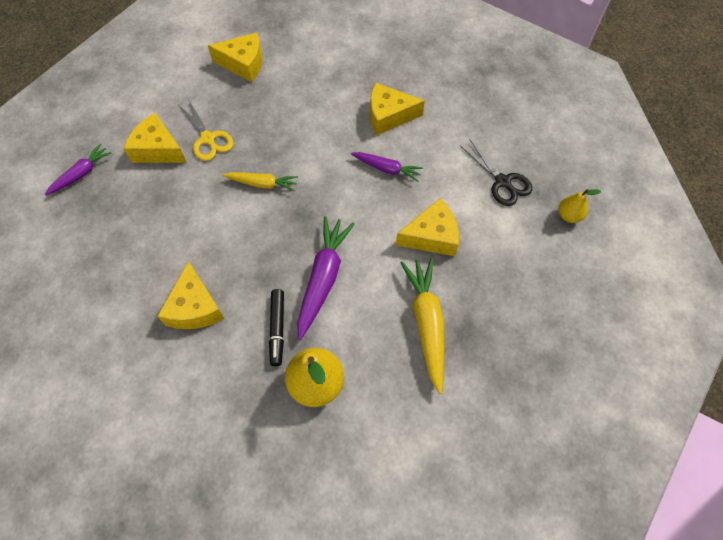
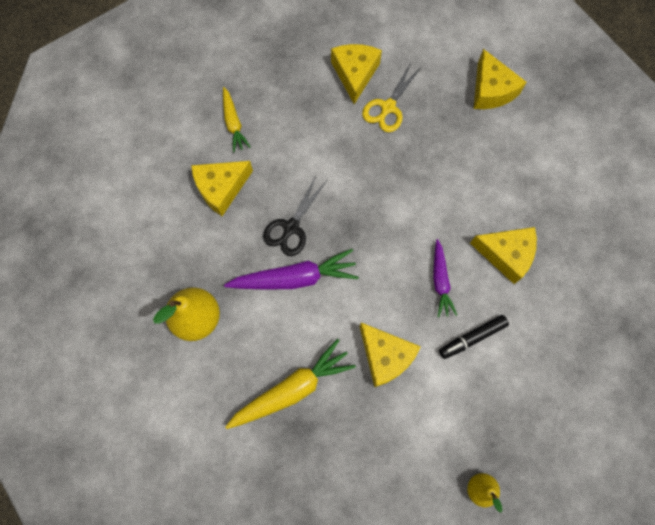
camera: 65 degrees right, 10 degrees up
(81, 174) = (299, 31): purple carrot -> none
(262, 184) = (364, 178): yellow carrot -> yellow carrot (233, 123)
(277, 329) = (231, 263): black marker -> black marker (472, 338)
(388, 116) = (506, 254): yellow cheese -> yellow cheese turned 135 degrees clockwise
(503, 182) = (486, 403): black scissors -> black scissors (291, 228)

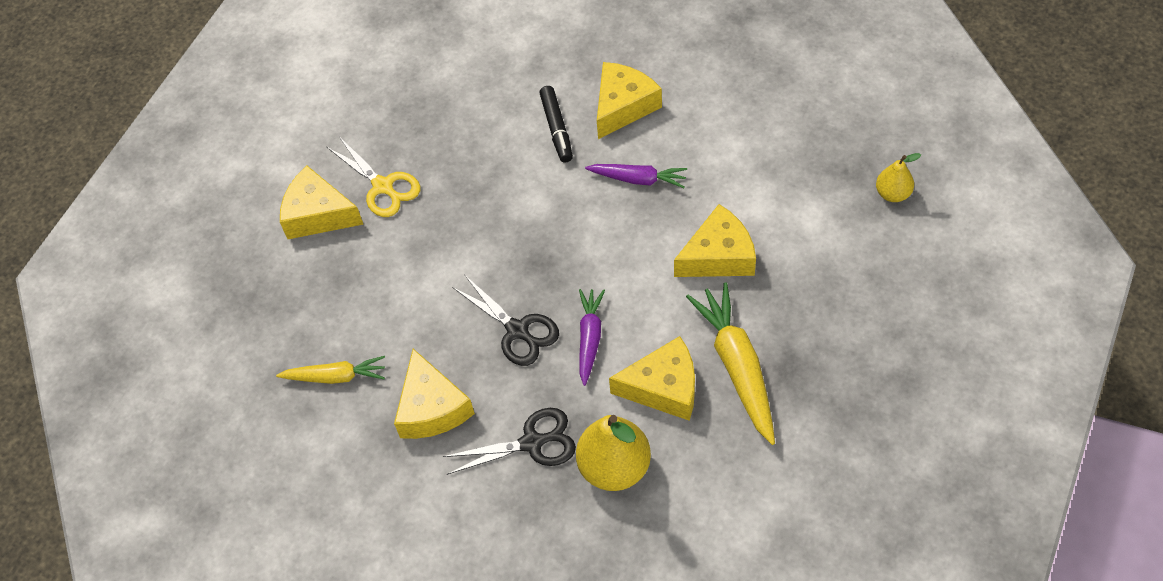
camera: 70 degrees left, 15 degrees down
(207, 259) = (532, 442): none -> black scissors
(294, 278) = (589, 338): purple carrot -> purple carrot, size x0.61
(472, 338) = (717, 162): black marker -> black marker (556, 128)
(491, 90) = (401, 72): yellow cheese -> yellow cheese (663, 388)

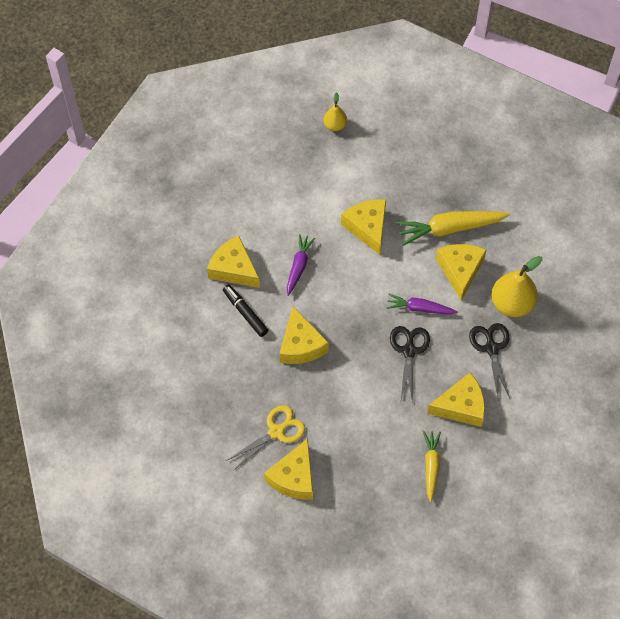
camera: 90 degrees left, 5 degrees up
(514, 197) = (301, 345): none -> yellow cheese
(518, 330) = (409, 350): black scissors -> black scissors turned 45 degrees counterclockwise
(556, 128) = (245, 313): black marker -> black marker turned 120 degrees counterclockwise

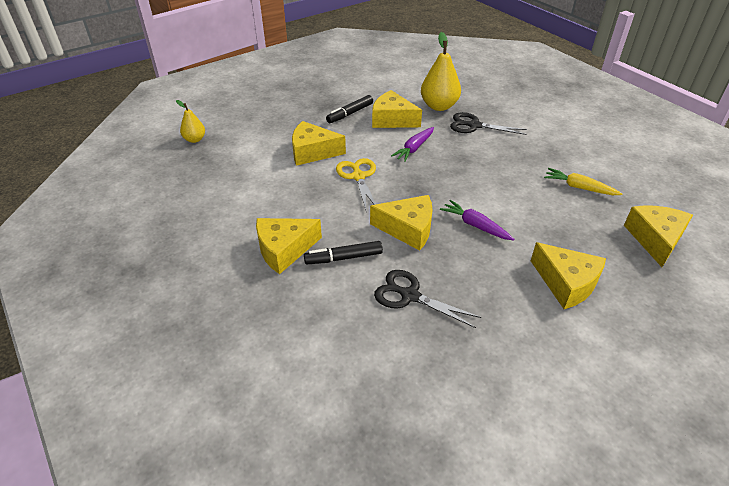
camera: 65 degrees left, 20 degrees down
(276, 431) = (503, 279): yellow scissors -> yellow scissors (358, 176)
(298, 266) = (319, 204): purple carrot -> purple carrot (475, 225)
(409, 350) = (452, 166): black scissors -> black scissors (409, 296)
(450, 229) = (350, 113): yellow carrot -> black marker
(461, 406) = (523, 155): yellow cheese -> yellow cheese (655, 239)

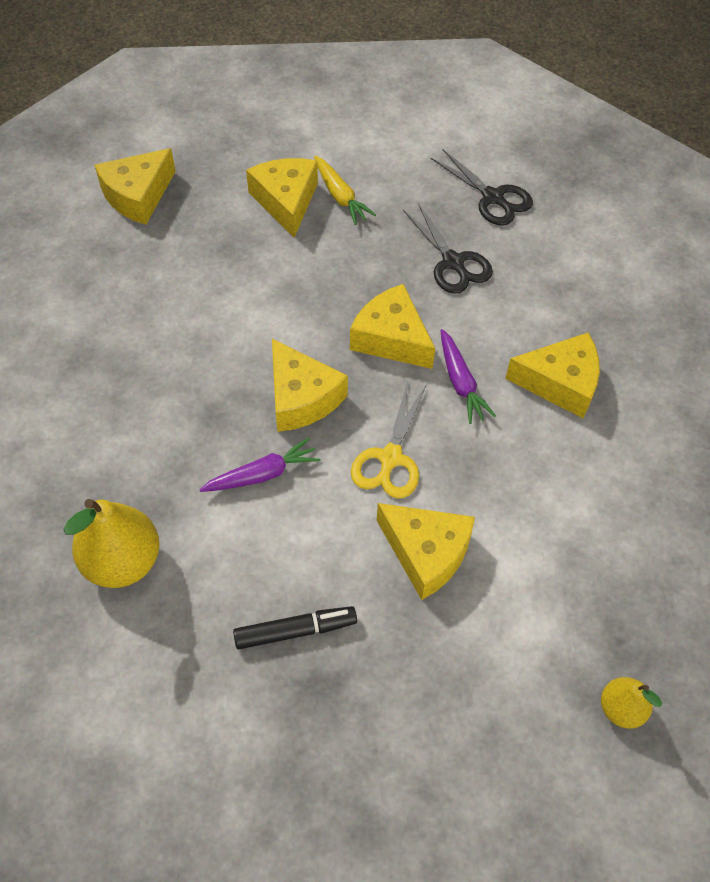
camera: 150 degrees left, 15 degrees up
(343, 258) = (495, 338): black marker -> none
(392, 120) = (236, 568): yellow cheese -> yellow cheese (301, 398)
(474, 125) = (121, 476): black scissors -> black scissors (493, 198)
(475, 225) = (308, 304): purple carrot -> purple carrot (460, 382)
(579, 187) = (124, 290): yellow carrot -> yellow carrot (340, 196)

